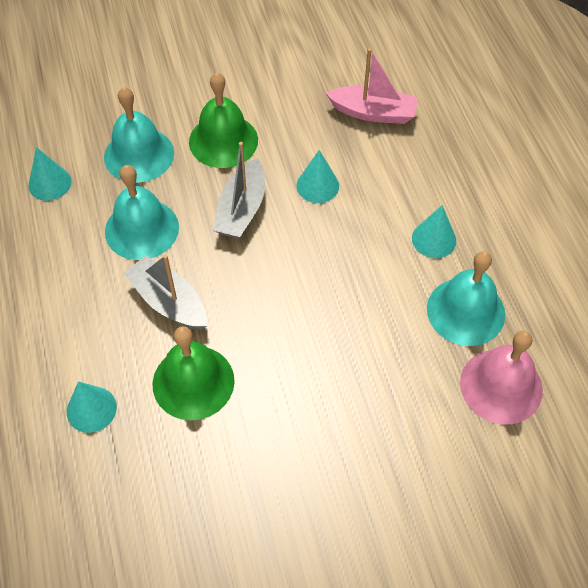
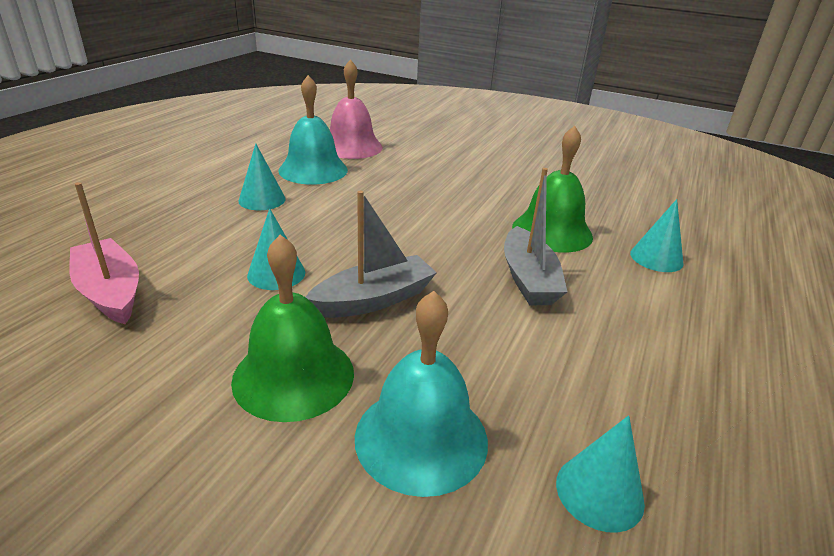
camera: 140 degrees left, 25 degrees down
(142, 229) = (502, 347): turquoise bell -> none

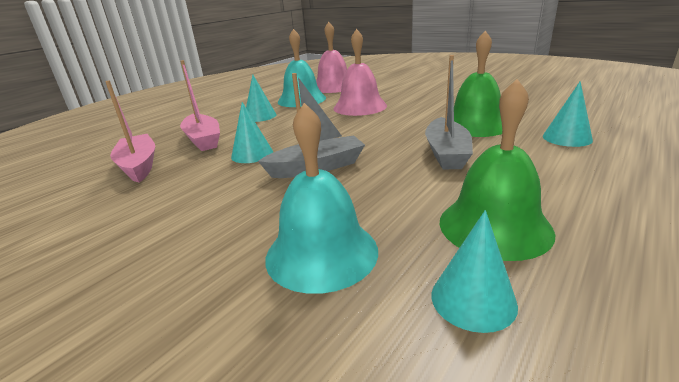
camera: 15 degrees right, 5 degrees down
(192, 243) = (203, 140): none -> pink boat
(293, 376) = (238, 211): green bell -> green bell (494, 226)
(399, 190) = (360, 107): none -> pink bell

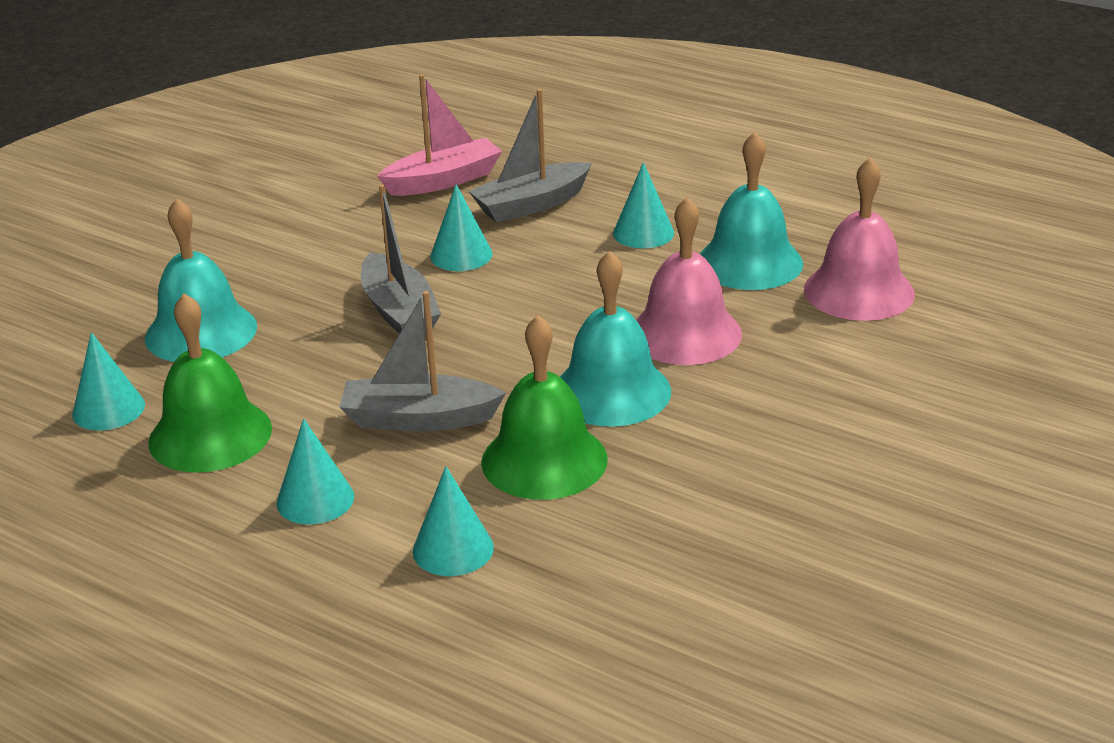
camera: 85 degrees right, 5 degrees up
(203, 140) = (531, 204): pink boat -> grey boat
(410, 116) = (611, 391): none -> turquoise bell
(551, 176) = (315, 499): none -> turquoise cone

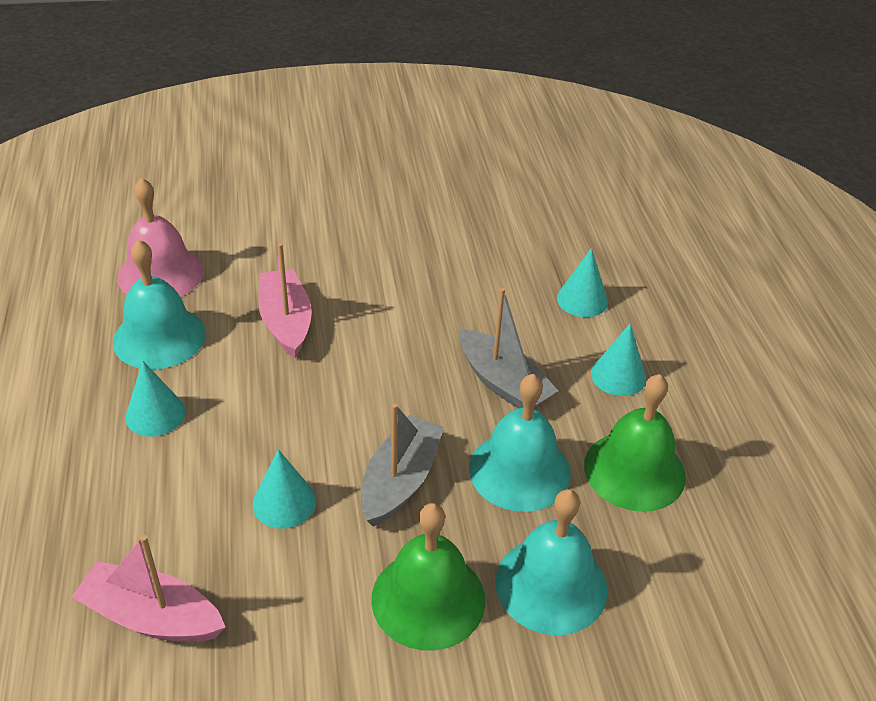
camera: 135 degrees left, 10 degrees up
(108, 409) = (683, 552): turquoise cone -> none
(531, 204) = (155, 514): grey boat -> none
(544, 460) = (477, 309): green bell -> green bell (428, 599)
(611, 391) = (384, 319): turquoise bell -> turquoise bell (519, 470)
(685, 333) = (286, 322): pink bell -> pink boat

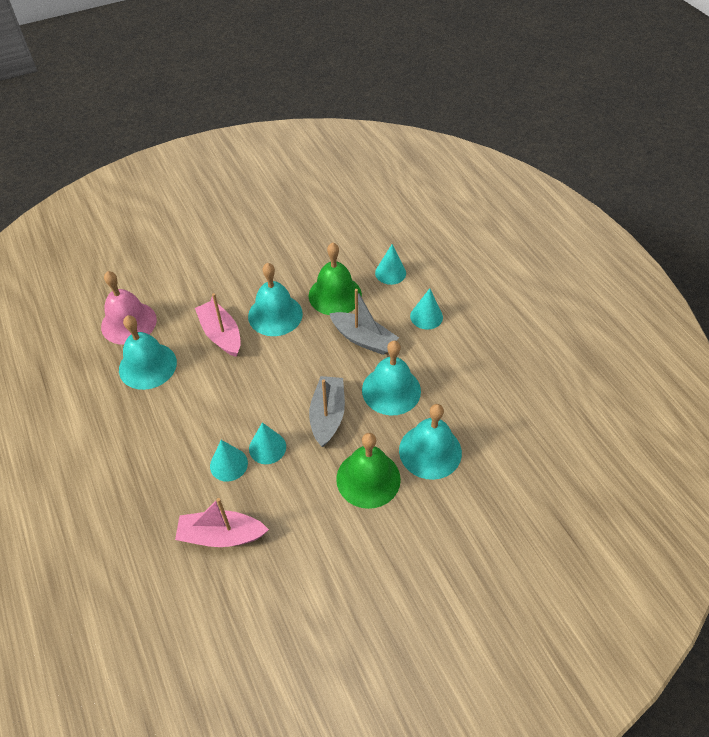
camera: 15 degrees left, 10 degrees up
(155, 414) = (168, 416): turquoise cone -> turquoise cone (228, 464)
(378, 315) = (275, 315): none -> turquoise bell
(634, 470) = (453, 372): green bell -> green bell (335, 295)

